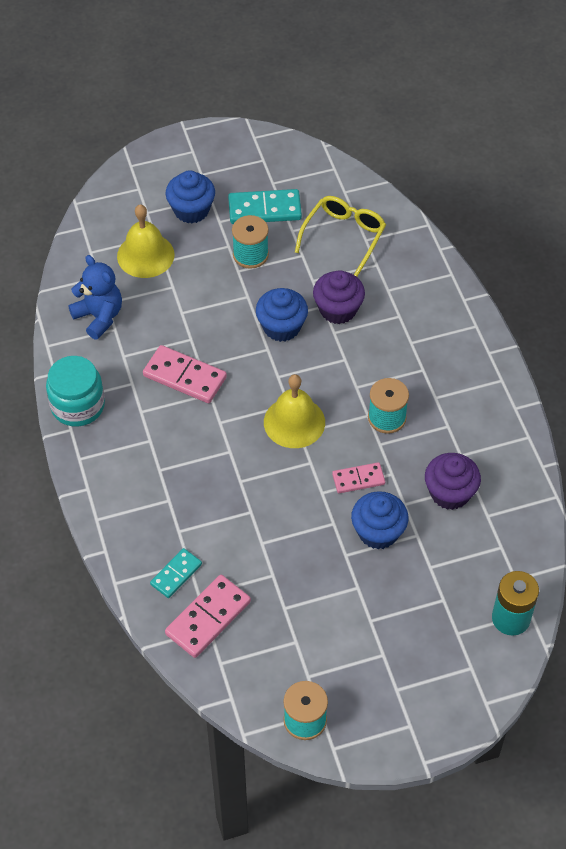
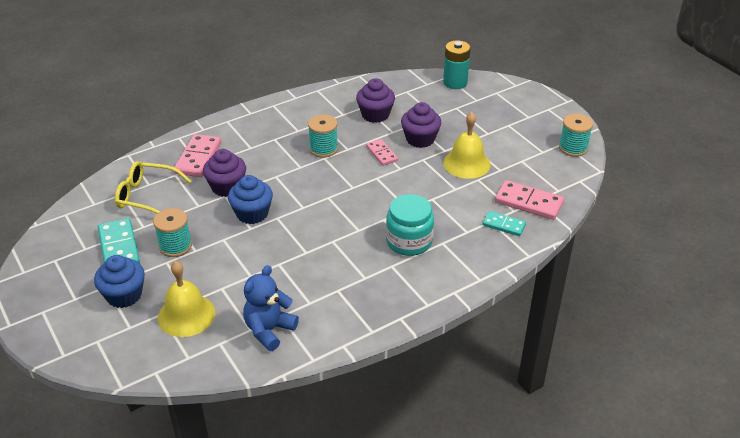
camera: 105 degrees left, 15 degrees down
(78, 405) = (374, 319): turquoise jar -> turquoise jar (409, 241)
(184, 377) = (320, 259): pink domino -> pink domino (198, 158)
(294, 422) = (344, 191): yellow bell -> yellow bell (466, 163)
(378, 532) = (420, 139): blue cupcake -> purple cupcake

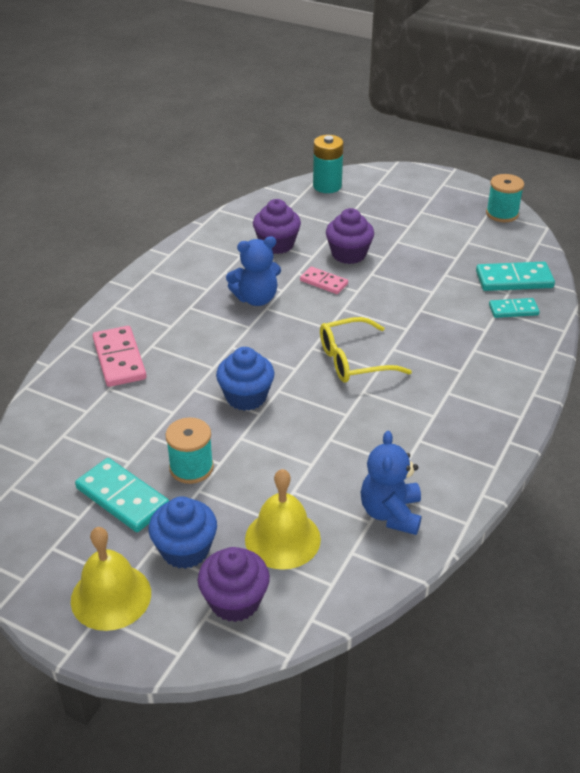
camera: 30 degrees left, 0 degrees up
(147, 196) = (98, 425): yellow glasses -> yellow glasses (353, 360)
(227, 187) = (187, 379): purple cupcake -> purple cupcake (235, 601)
(323, 149) = (256, 299): turquoise spool -> blue teddy bear
(409, 241) = (440, 361): turquoise jar -> none
(466, 163) = (419, 262): yellow bell -> yellow bell (111, 596)
(529, 202) = (514, 279): pink domino -> turquoise domino

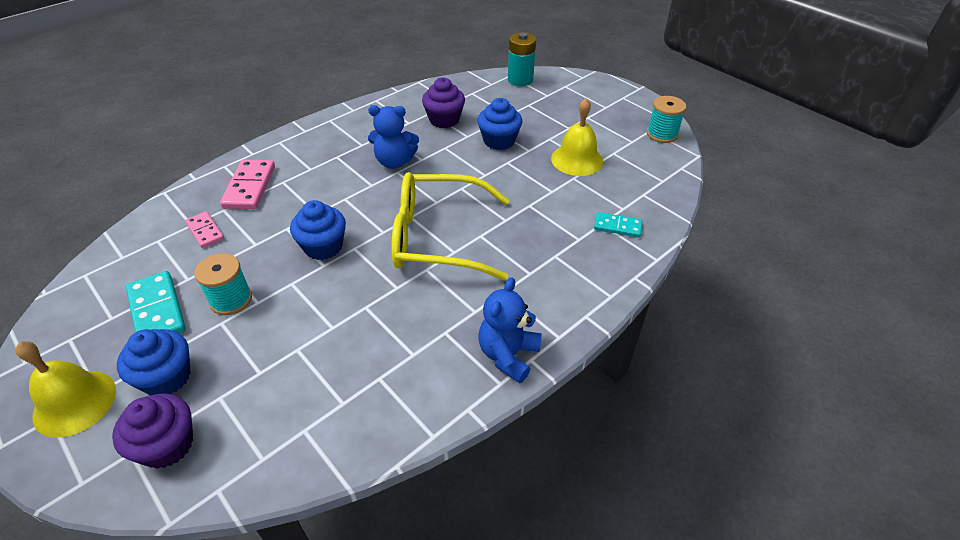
camera: 20 degrees right, 5 degrees up
(282, 539) = (254, 394): yellow bell -> yellow bell (577, 159)
(323, 282) = (460, 161): pink domino -> pink domino (205, 231)
(348, 254) = (499, 141): purple cupcake -> blue cupcake
(353, 360) = (438, 237): yellow glasses -> yellow glasses, size x1.58
(391, 513) = (367, 401): blue teddy bear -> blue teddy bear (508, 355)
(514, 279) = (636, 197): turquoise domino -> none

